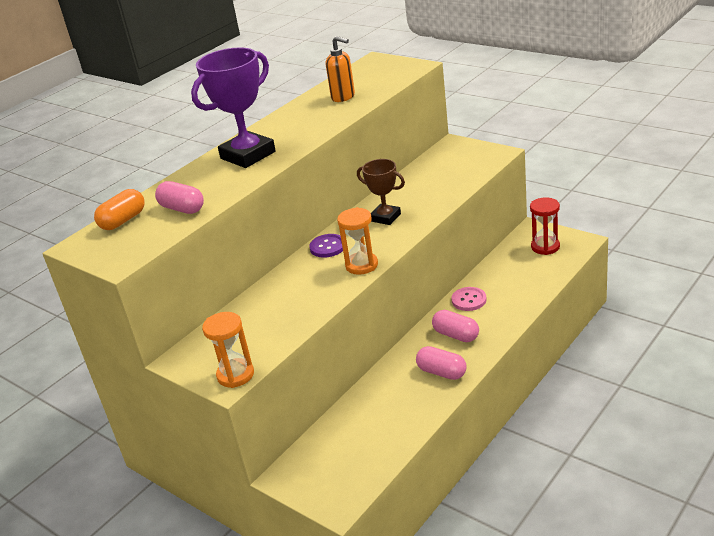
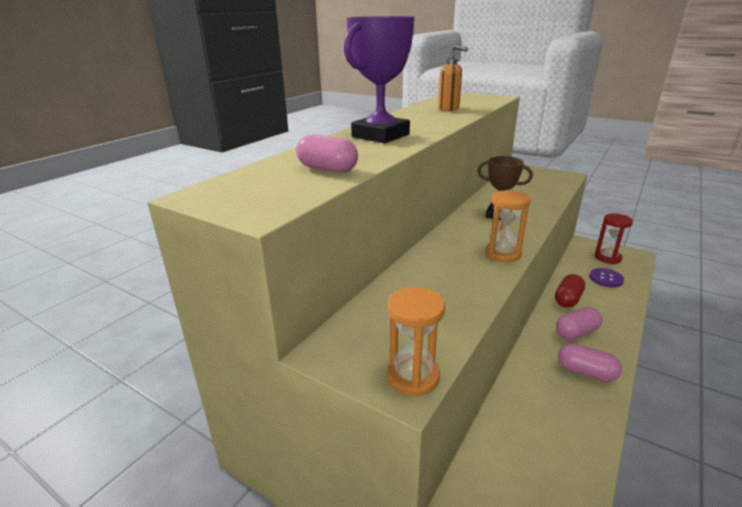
camera: 10 degrees left, 5 degrees down
(123, 221) = (255, 176): orange capsule -> none
(328, 247) = (454, 236): purple button -> purple button (606, 279)
(456, 335) = (576, 333): pink capsule -> pink capsule turned 60 degrees counterclockwise
(469, 300) = (567, 299): pink button -> red capsule

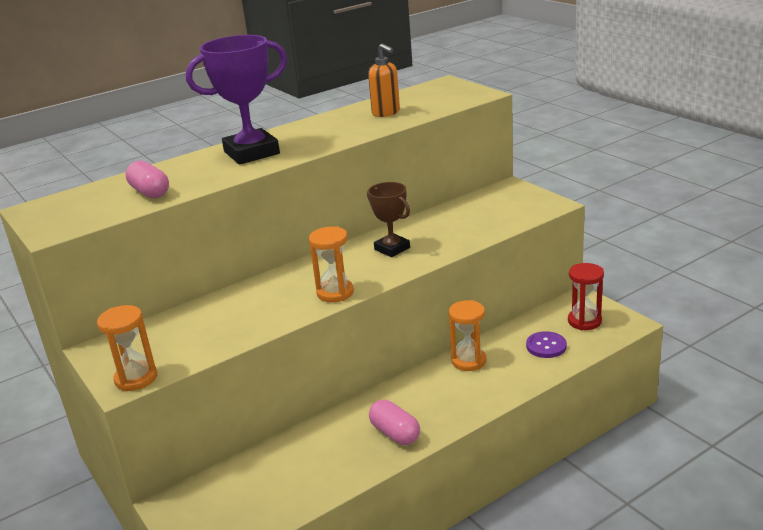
camera: 25 degrees right, 0 degrees up
(567, 299) = (468, 361): red capsule -> orange hourglass
(576, 333) = (433, 396): pink capsule -> none

